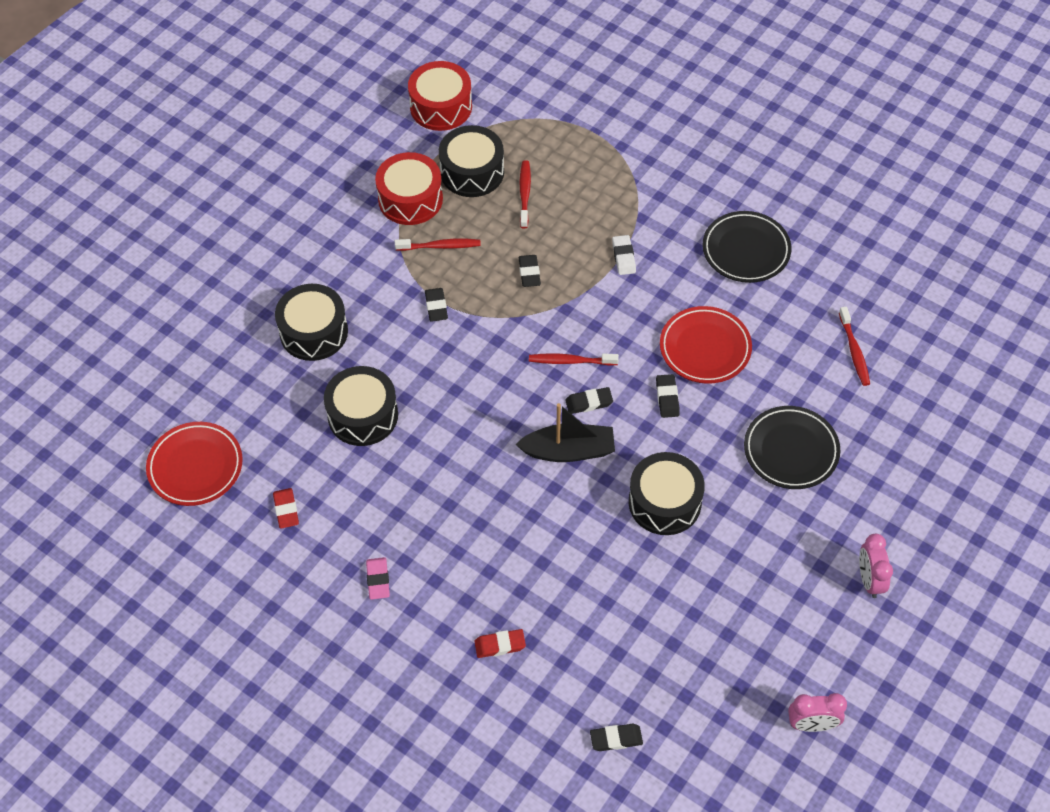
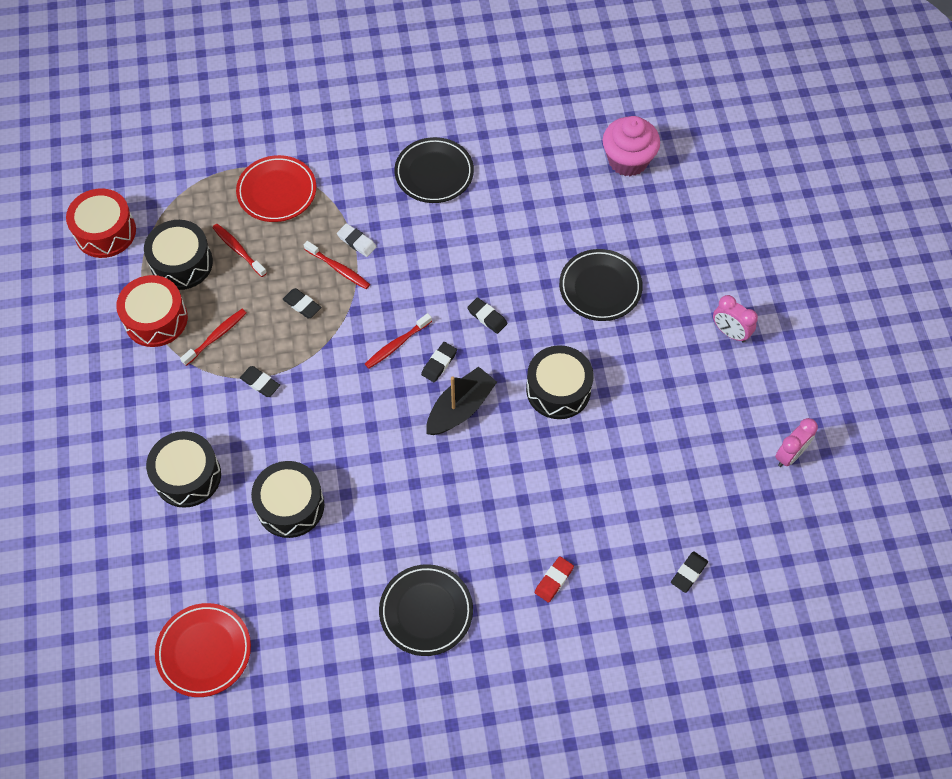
camera: 45 degrees left, 5 degrees up
(286, 510) = (307, 622): red eraser -> none
(378, 580) = (426, 611): pink eraser -> black plate
(705, 348) = (476, 263): red plate -> red plate (277, 192)
(854, 351) = (571, 188): red toothbrush -> red toothbrush (338, 268)
(933, 365) = (628, 160): none -> pink cupcake

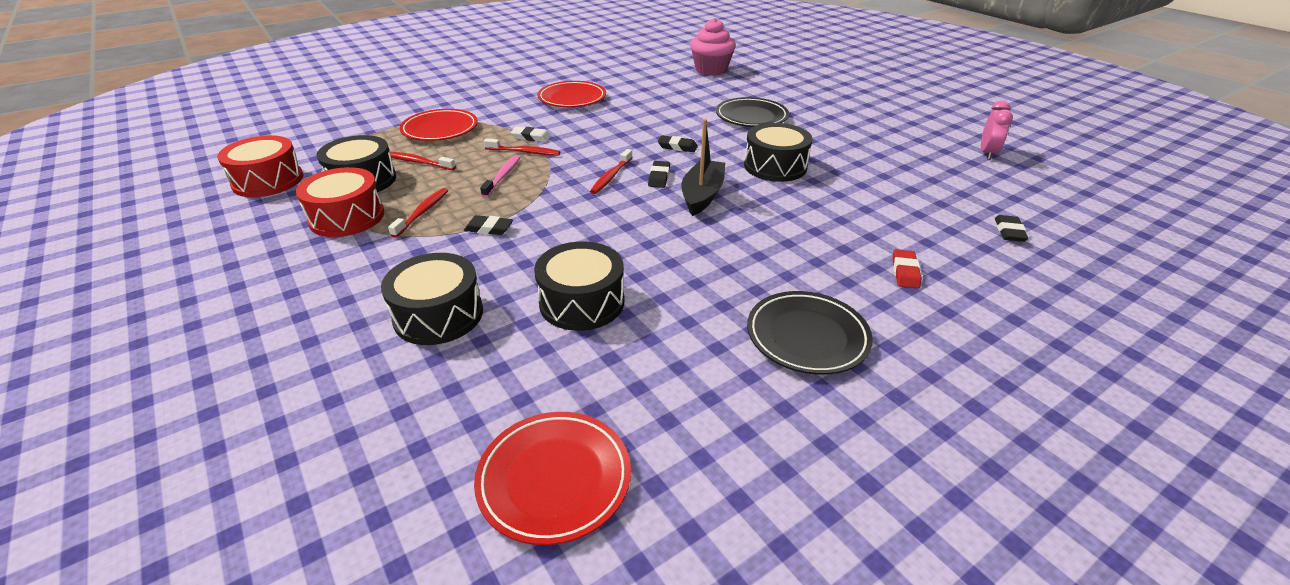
camera: 25 degrees left, 25 degrees down
(302, 305) = (502, 176): black eraser -> pink toothbrush
(434, 173) = (572, 98): black plate -> red plate
(730, 332) = (867, 114): pink clock -> none

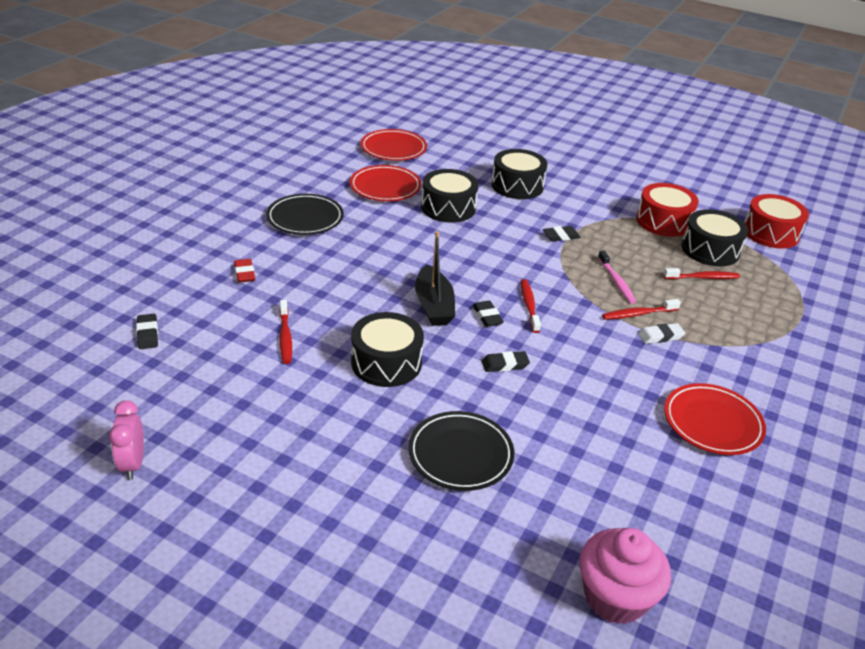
camera: 150 degrees right, 0 degrees up
(422, 213) = (622, 236): red toothbrush -> red toothbrush (285, 336)
(440, 129) = (757, 321): red plate -> red plate (385, 187)

